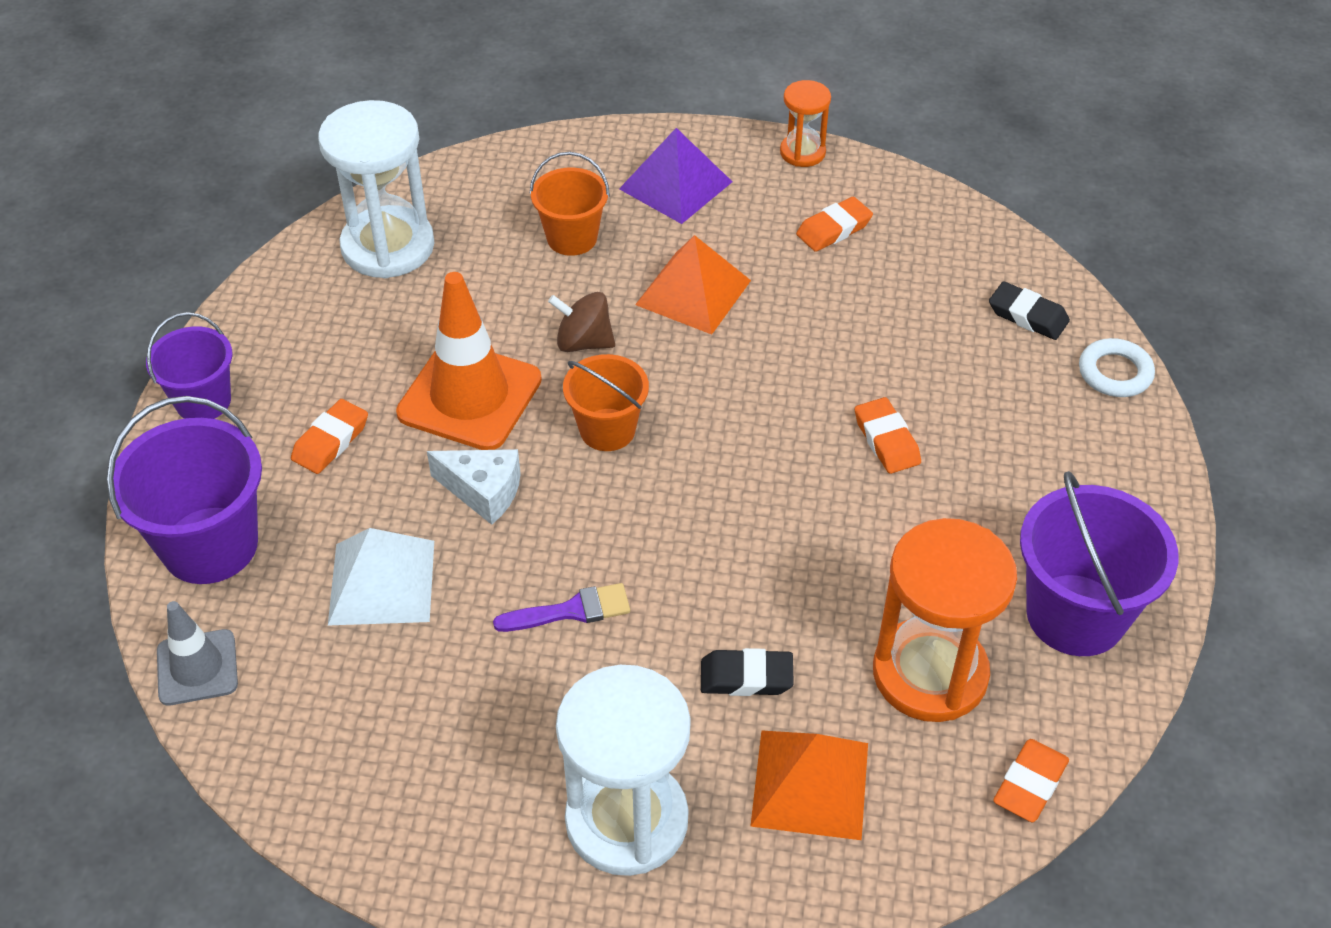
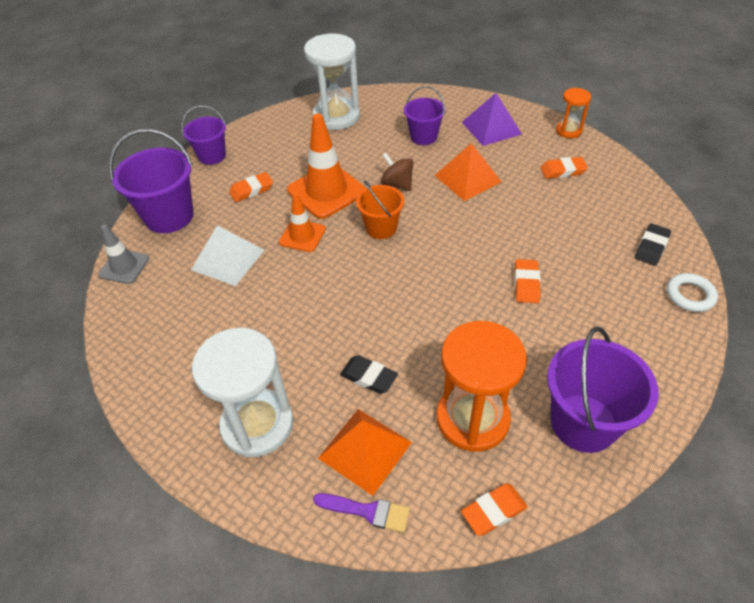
camera: 30 degrees right, 0 degrees up
(483, 492) = (302, 236): white cheese -> orange traffic cone
(571, 611) = (304, 307): purple brush -> purple brush (367, 511)
(572, 238) = (423, 137): orange bucket -> purple bucket
(1027, 316) = (651, 247): black eraser -> black eraser turned 60 degrees clockwise

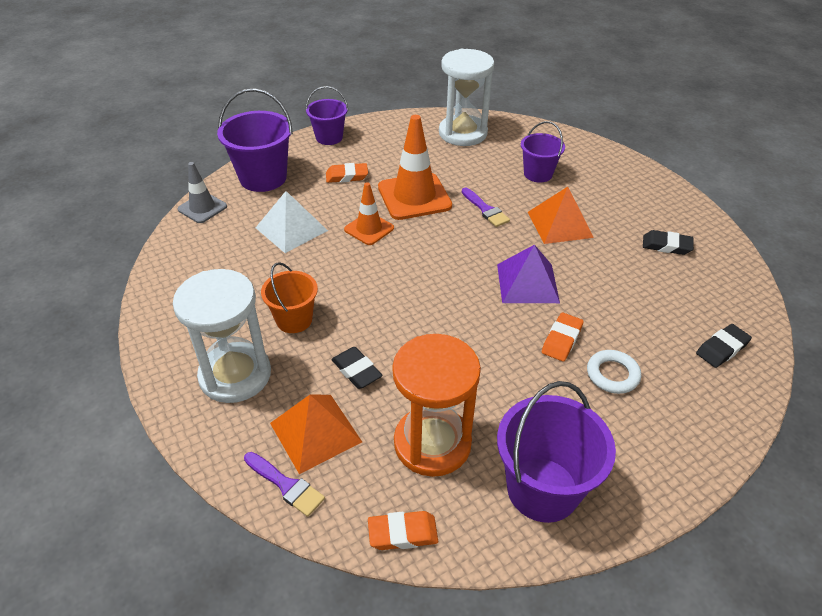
camera: 20 degrees right, 5 degrees down
(381, 228) = (446, 244): orange bucket -> orange bucket (294, 320)
(397, 184) = (485, 209): brown spinning top -> purple brush
(491, 128) = (613, 184): purple pyramid -> purple pyramid (527, 283)
(563, 171) = (666, 246): orange eraser -> black eraser
(568, 131) = (696, 209): orange hourglass -> none
(690, 295) = (738, 410): white ring -> white ring (612, 374)

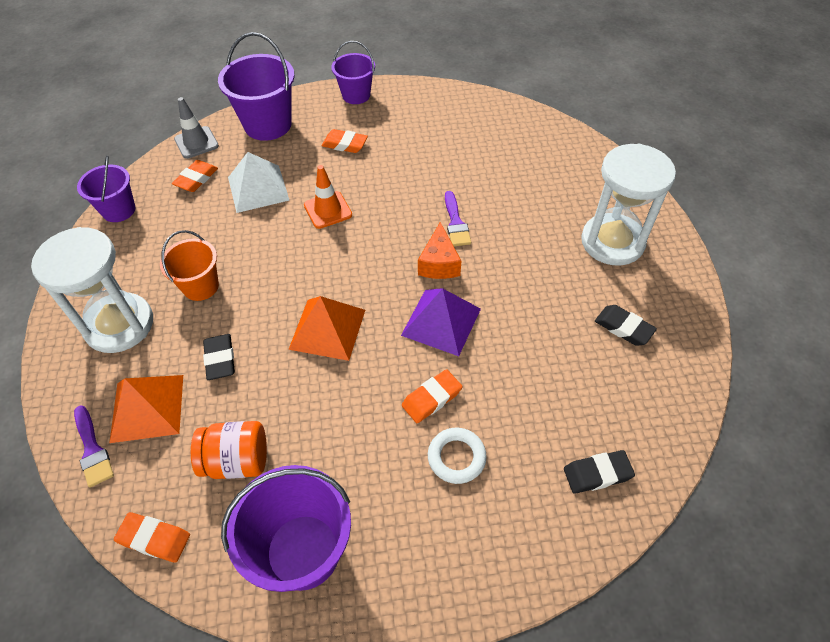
camera: 25 degrees right, 10 degrees up
(224, 236) = (196, 179): none -> orange eraser
(414, 196) = (394, 186): orange traffic cone -> none
(432, 443) = (237, 460): orange hourglass -> orange jar
(463, 133) = (492, 124): white hourglass -> white hourglass (612, 242)
(494, 242) = (439, 263): none -> orange cheese
(538, 174) = (540, 196): purple bucket -> purple bucket (119, 210)
(560, 224) = (522, 264): orange pyramid -> orange pyramid (327, 329)

